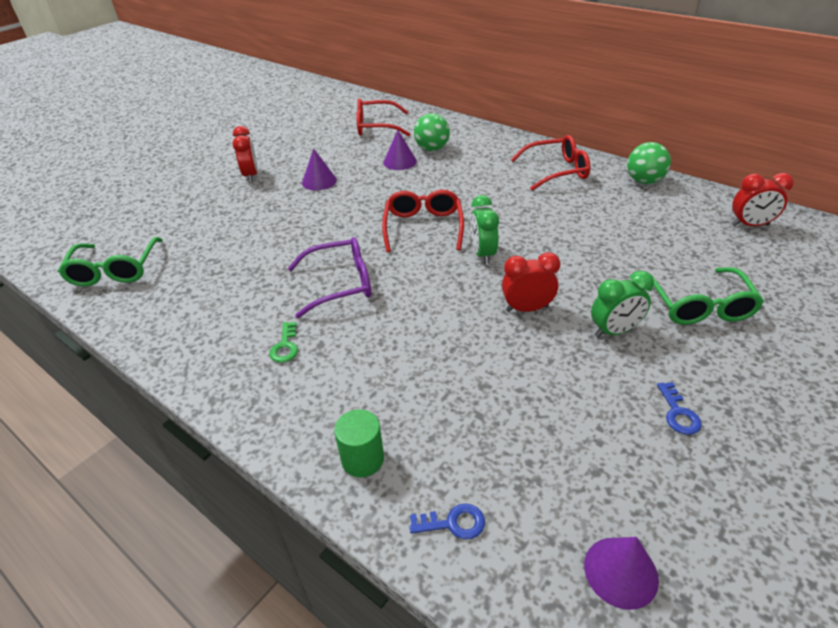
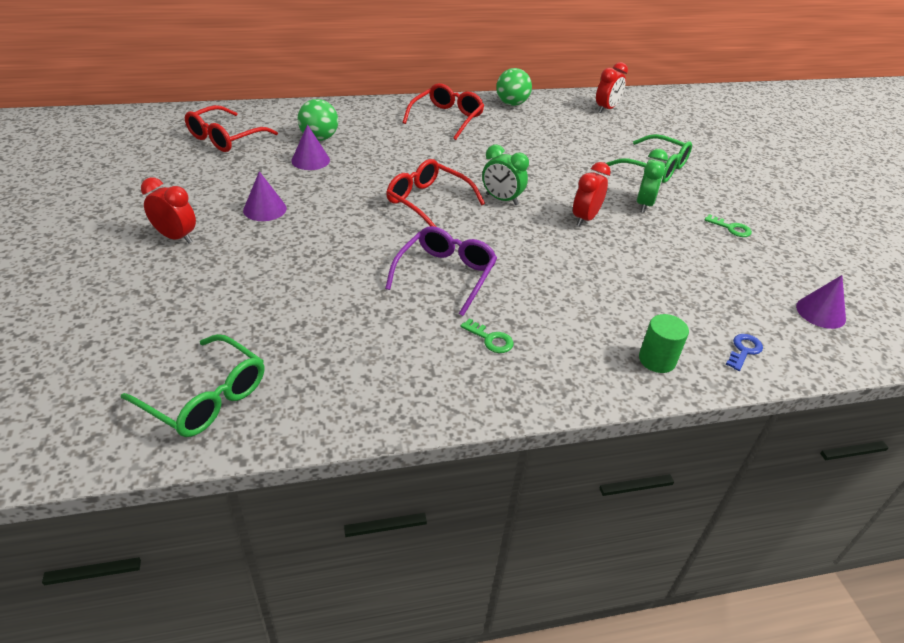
camera: 55 degrees left, 0 degrees up
(678, 413) = (731, 228): blue key -> green key

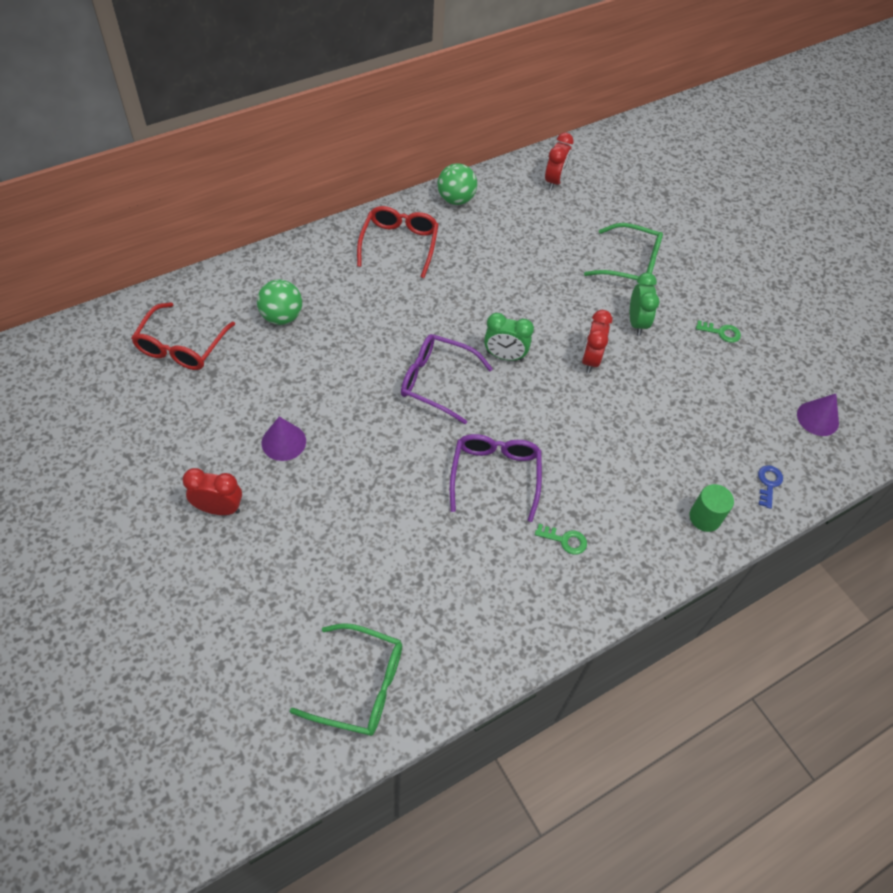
camera: 20 degrees left, 15 degrees up
(310, 160) = (291, 355): purple cone -> none
(428, 202) = (436, 382): red glasses -> purple glasses

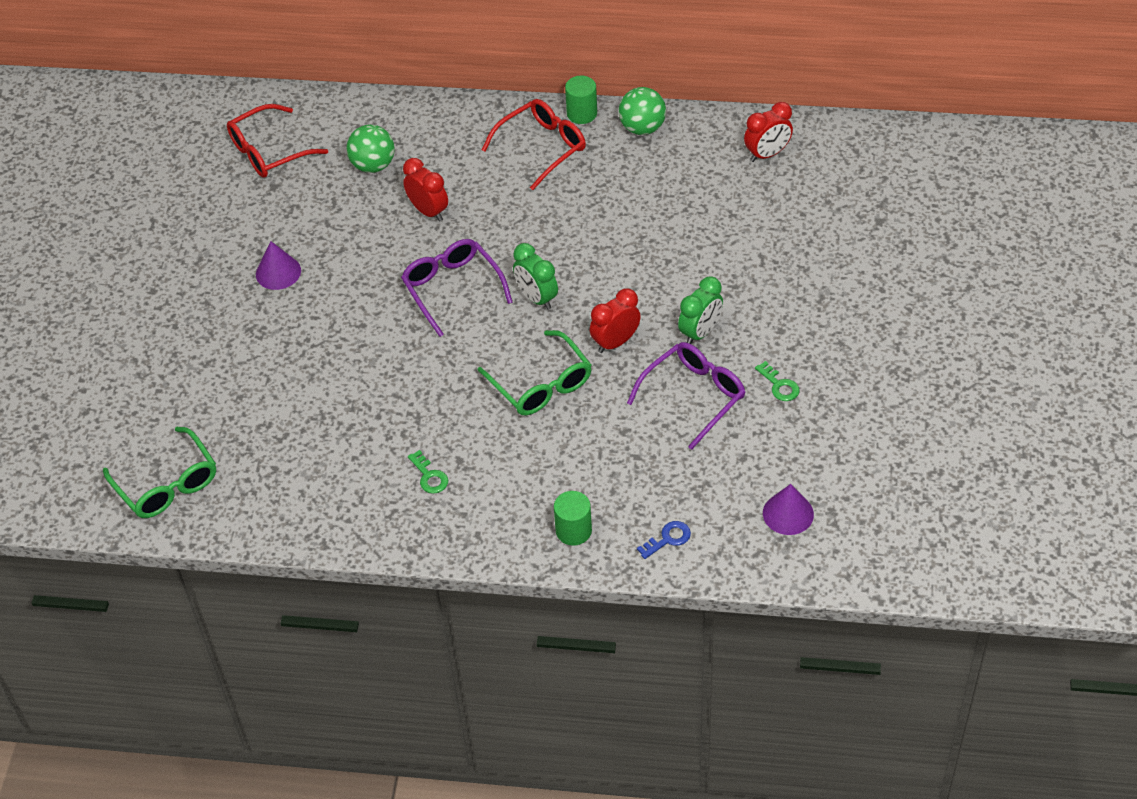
camera: 45 degrees right, 5 degrees down
(219, 509) = (183, 298): red clock -> red clock (428, 211)
(404, 208) = (582, 113): none -> green cylinder
(495, 475) = (424, 393): purple glasses -> purple glasses (694, 396)
(630, 264) = (757, 274): green glasses -> green glasses (541, 384)

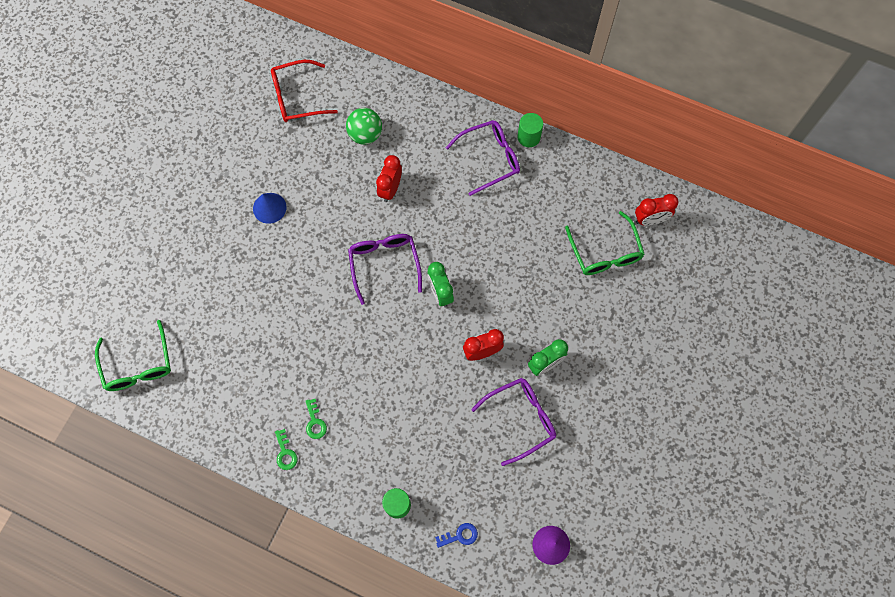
camera: 15 degrees right, 20 degrees up
(278, 272) = (269, 208): purple cone -> blue cone
(428, 211) = (390, 189): red clock -> red clock turned 135 degrees counterclockwise
(541, 384) = (418, 370): green glasses -> green glasses (605, 252)
(542, 147) = (490, 159): red glasses -> purple glasses
(642, 128) = (568, 165): green ball -> none
(779, 385) = (585, 431): green key -> green key (285, 453)

